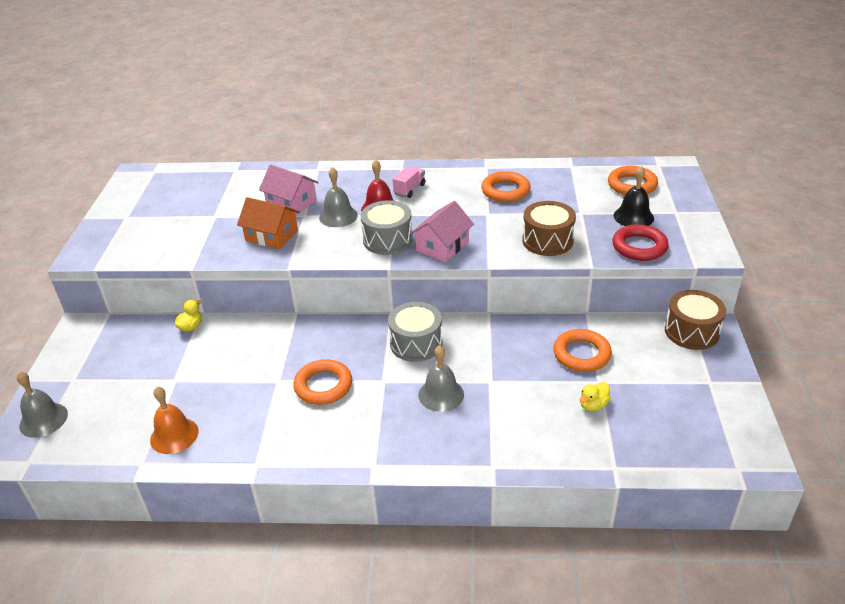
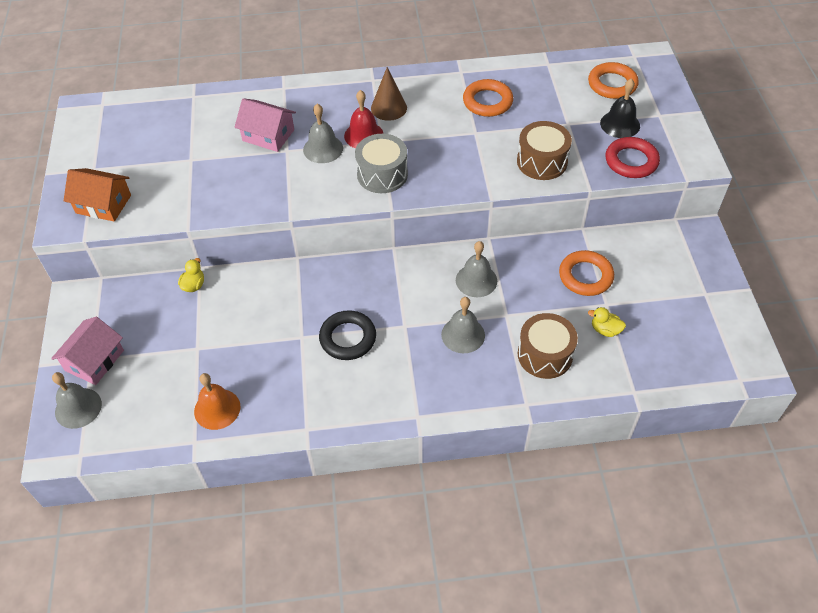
camera: 10 degrees left, 15 degrees up
(271, 235) = (260, 180): orange house -> orange house (103, 204)
(323, 386) = (348, 338): orange ring -> black ring
(409, 189) = (388, 108): pink truck -> brown cone
(416, 343) = (426, 281): grey drum -> none
(442, 246) = (439, 177): pink house -> pink house (94, 360)
(467, 347) = (476, 280): none -> grey bell
(593, 405) = (605, 330): yellow duck -> yellow duck turned 75 degrees clockwise
(691, 331) = (682, 240): brown drum -> brown drum (545, 355)

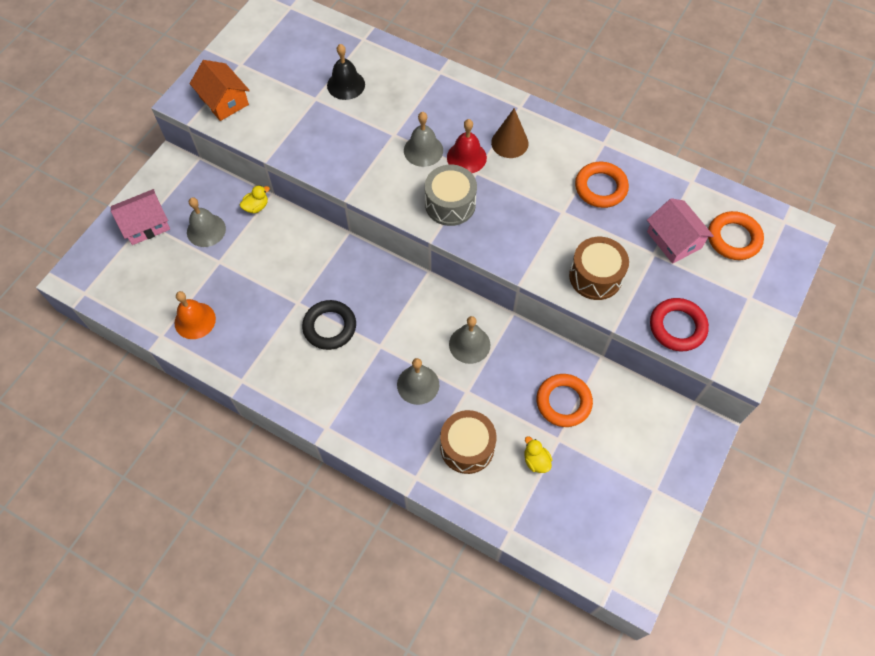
camera: 35 degrees right, 10 degrees up
(78, 408) = (108, 255): grey bell -> grey bell (206, 230)
(268, 135) = (391, 111): pink house -> pink house (674, 239)
(620, 124) = (702, 284): black bell -> black bell (346, 85)

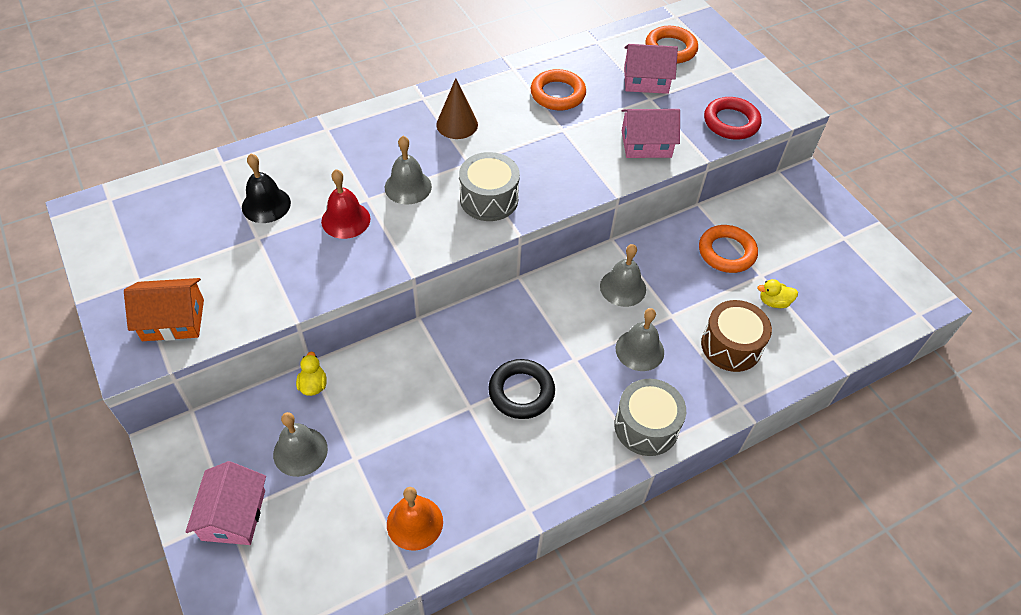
camera: 60 degrees left, 10 degrees down
(353, 421) = (646, 426): none -> grey drum
(466, 157) = (445, 161): red bell -> red bell (345, 220)
(595, 276) = (646, 144): brown drum -> pink house

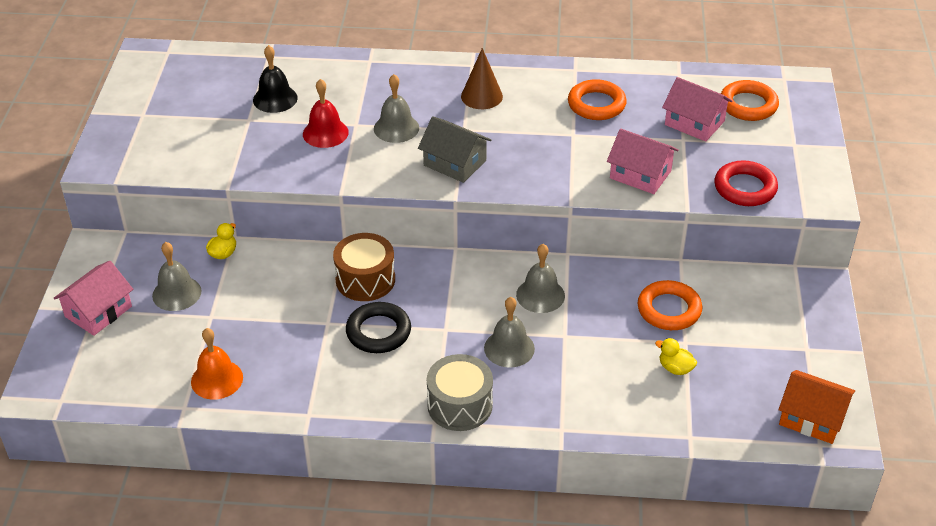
camera: 35 degrees right, 10 degrees down
(173, 320) = (144, 151): orange house -> orange house (812, 418)
(489, 199) = (455, 163): grey drum -> grey house
(731, 346) = (597, 383): brown drum -> brown drum (365, 280)

